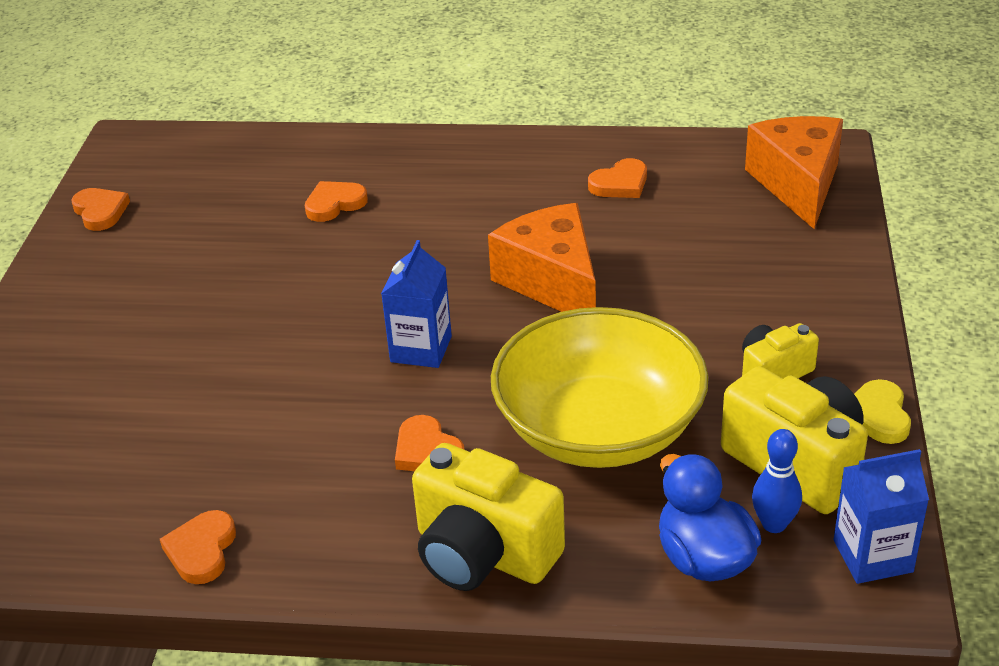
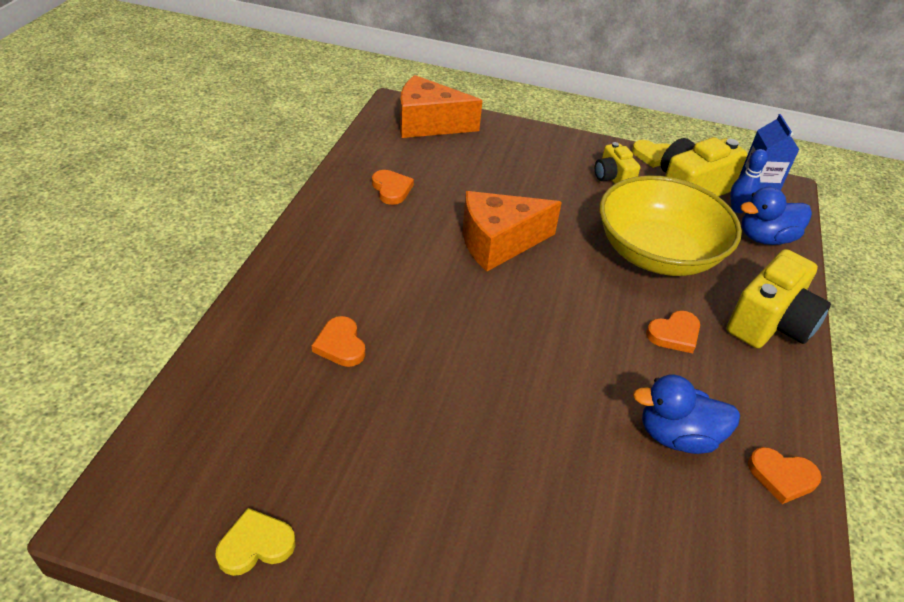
camera: 85 degrees left, 5 degrees up
(100, 212) = (255, 545): orange heart -> yellow heart
(251, 457) = (677, 436): none -> blue duck
(421, 349) = (561, 320): blue carton -> none

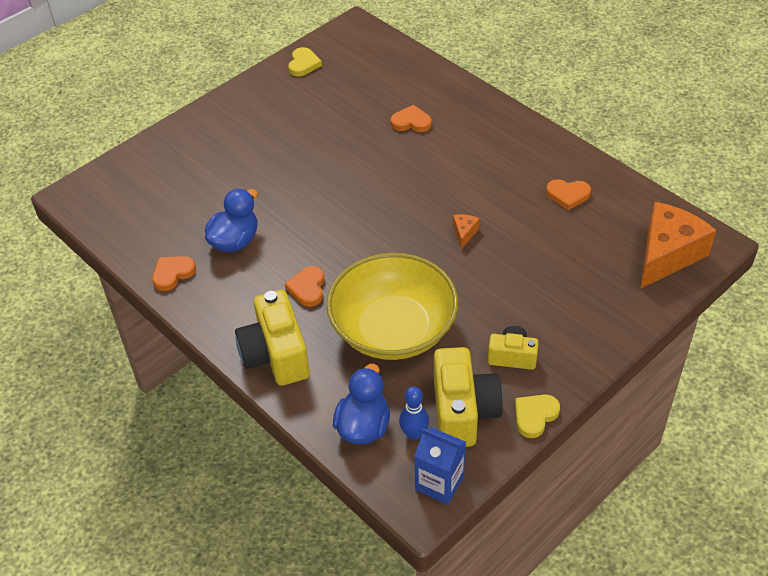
camera: 125 degrees right, 5 degrees up
(498, 243) = (464, 233): orange cheese -> orange cheese, size x0.41

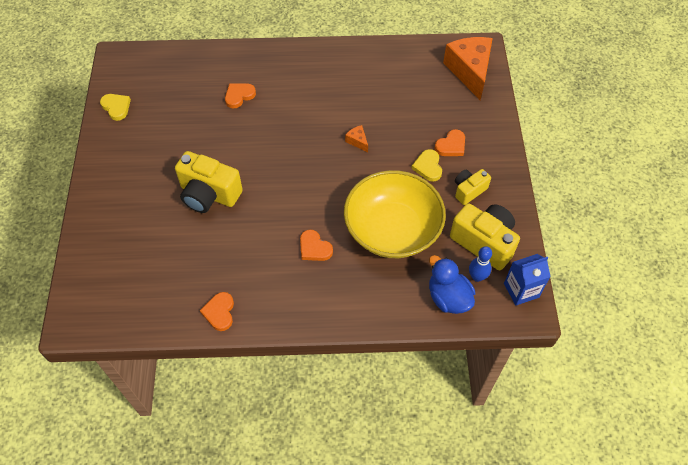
camera: 50 degrees left, 10 degrees up
(235, 241) = (231, 258): blue duck -> none
(276, 355) = (350, 303): yellow camera -> yellow camera (209, 194)
(535, 416) = (518, 212): yellow heart -> yellow heart (428, 167)
(568, 195) = (382, 75): orange heart -> orange heart (451, 145)

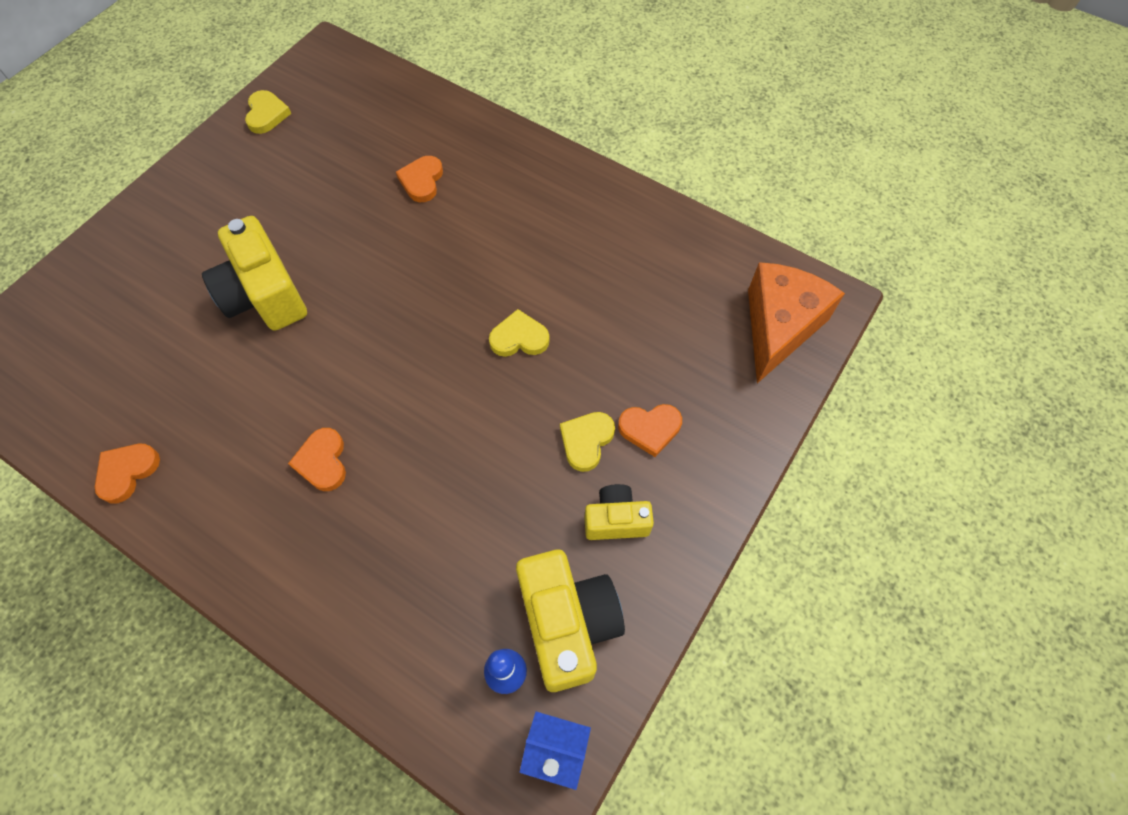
camera: 35 degrees right, 5 degrees up
(239, 96) = (422, 181): orange heart -> orange heart turned 75 degrees counterclockwise
(357, 141) = (519, 338): orange cheese -> yellow heart
(392, 229) = (450, 506): yellow bowl -> none
(448, 297) = (435, 677): blue duck -> none

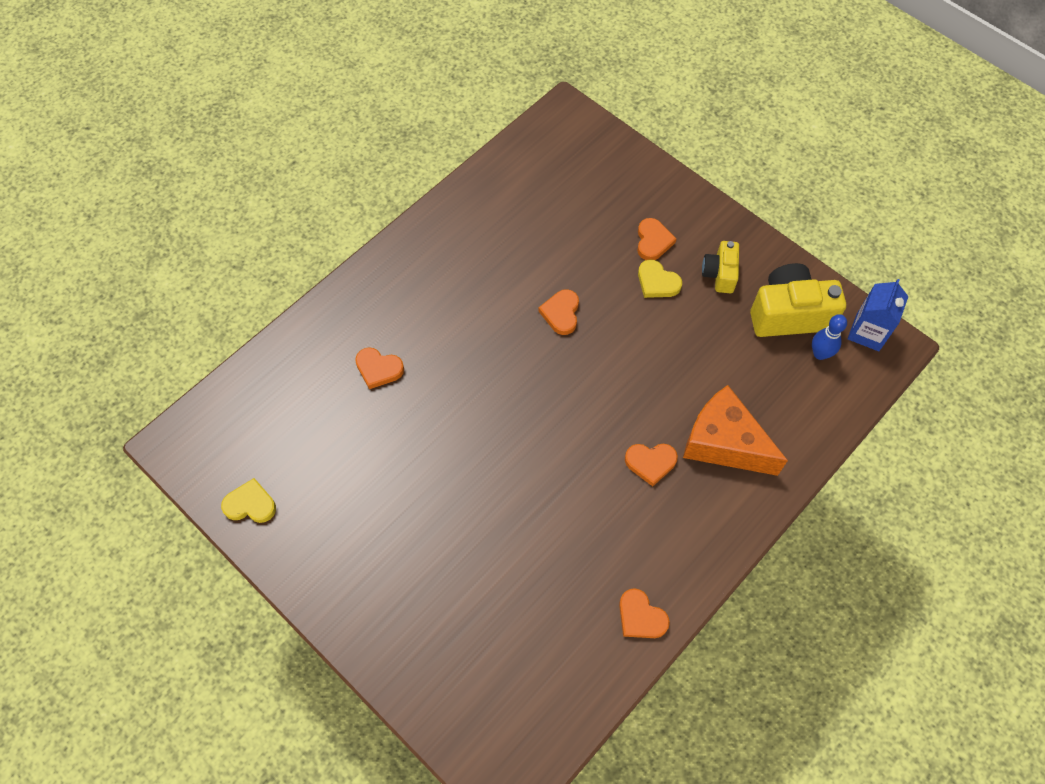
camera: 80 degrees left, 0 degrees up
(265, 295) = (480, 506): yellow camera -> none
(519, 338) = (561, 313): yellow heart -> orange heart
(779, 327) = (582, 147): orange cheese -> orange cheese (723, 443)

